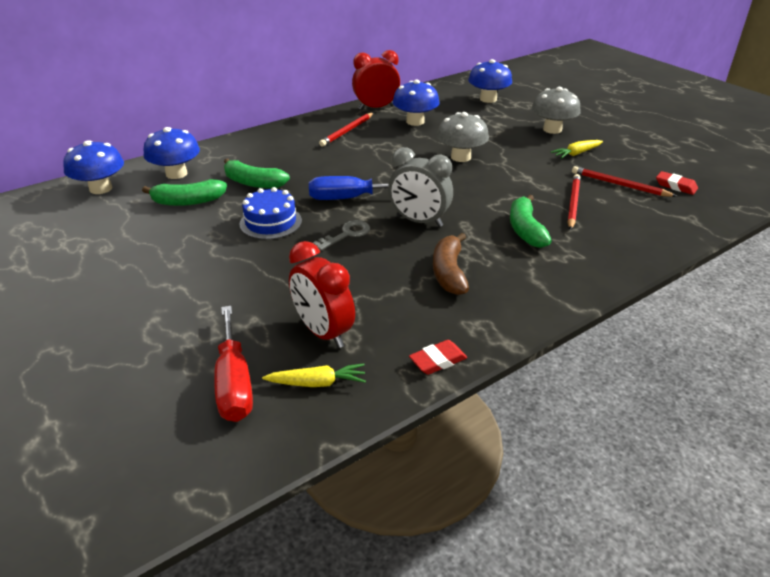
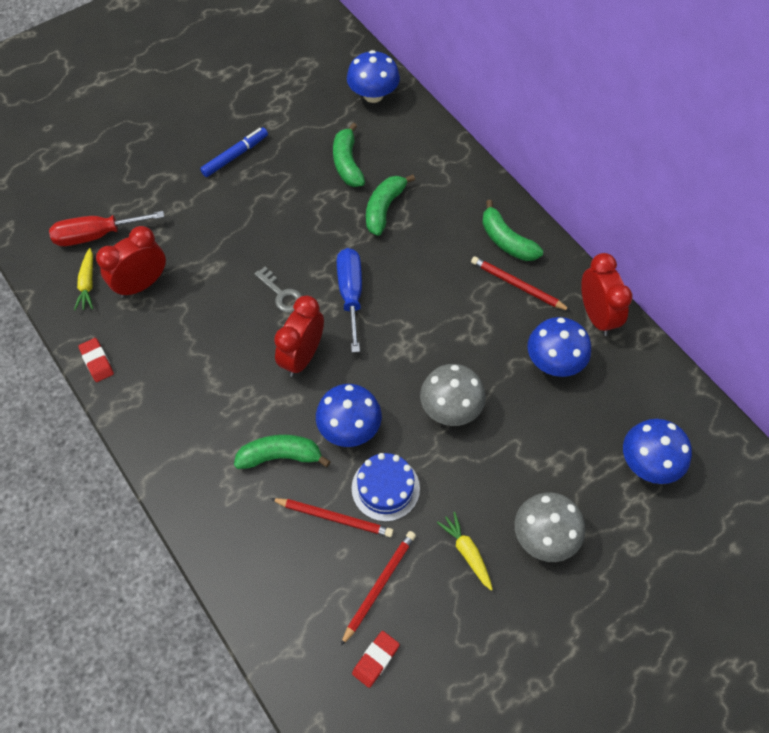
camera: 90 degrees right, 25 degrees up
(143, 271) = (235, 156): none -> blue marker
(176, 174) = (403, 144): blue mushroom -> blue mushroom (349, 427)
(270, 222) = (307, 232): blue cake -> blue cake (385, 488)
(303, 134) = (506, 241): none -> green banana
(419, 221) = (302, 356): grey clock -> red clock
(449, 272) = (211, 377): brown banana -> none

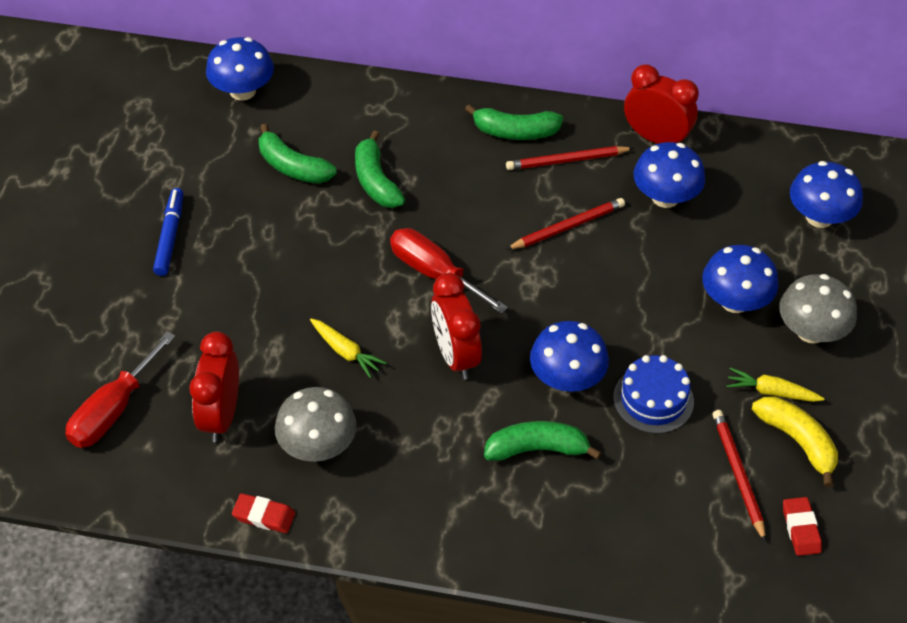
camera: 45 degrees left, 10 degrees down
(88, 284) = (162, 459): yellow carrot -> yellow carrot (345, 352)
(280, 456) = (537, 449): green banana -> green banana turned 45 degrees clockwise
(281, 294) = (371, 320): grey key -> none
(334, 517) = (640, 456): red pencil -> red pencil (567, 226)
(351, 294) = (434, 273): blue screwdriver -> red screwdriver
(444, 601) = (797, 441): none -> yellow banana
(450, 408) = (629, 296): grey mushroom -> grey mushroom (317, 446)
(516, 470) = (734, 301): none -> blue mushroom

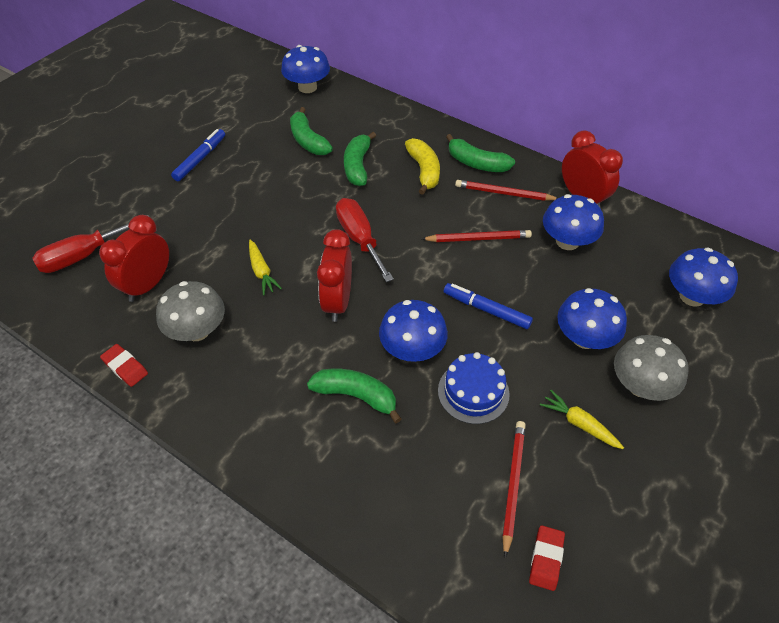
camera: 25 degrees right, 0 degrees up
(620, 306) = (486, 310): none -> blue marker
(797, 441) = (582, 476): yellow banana -> yellow banana (424, 171)

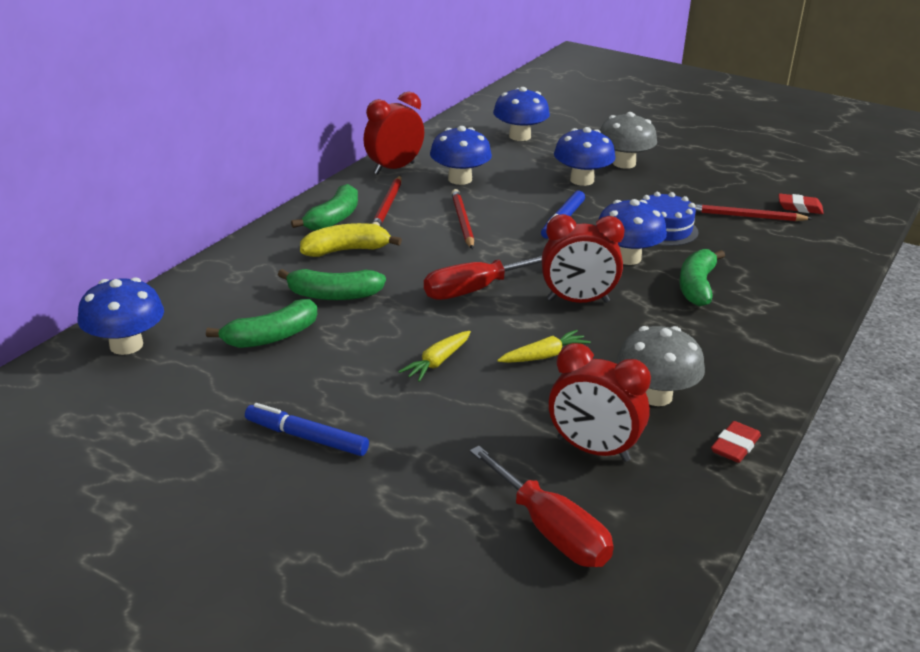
camera: 95 degrees left, 20 degrees down
(579, 424) = (674, 188): yellow carrot -> yellow carrot (437, 362)

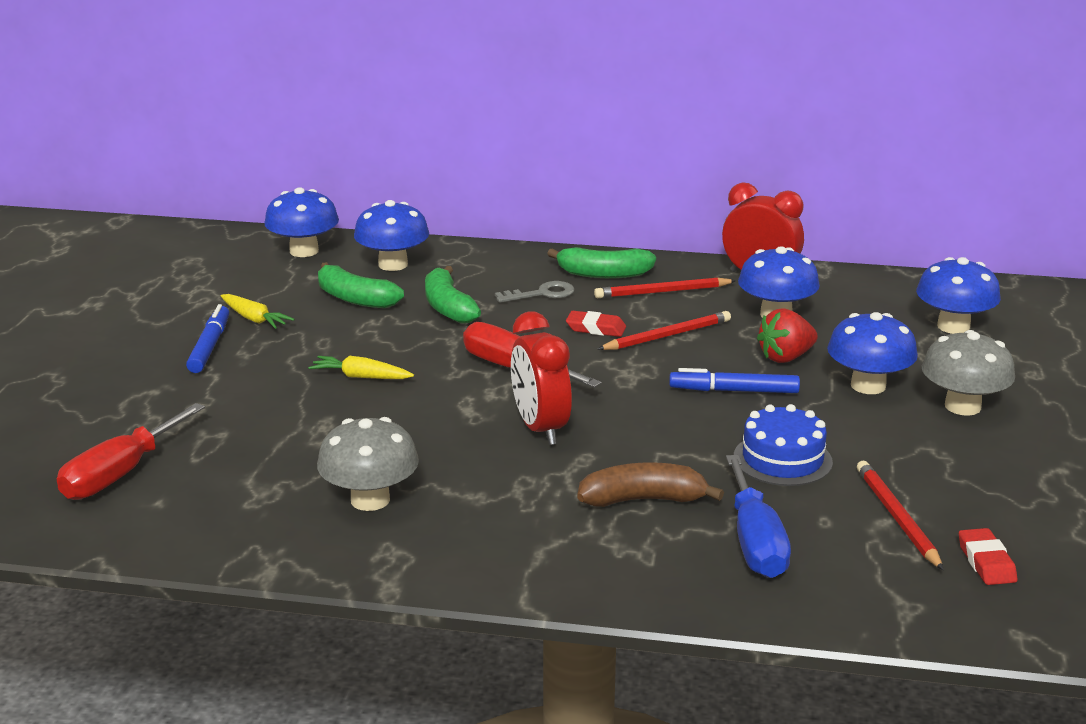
camera: 70 degrees right, 5 degrees down
(346, 250) = (542, 294): yellow banana -> grey key
(526, 193) = (786, 357): none -> red strawberry
(543, 356) = (408, 427): yellow carrot -> yellow carrot (254, 319)
(593, 450) = (252, 477): red clock -> none
(627, 258) = (675, 444): blue mushroom -> blue mushroom (393, 264)
(697, 286) = (643, 499): green banana -> brown banana
(735, 446) = (298, 558): red eraser -> red eraser (596, 328)
(761, 263) = (755, 542): none -> blue screwdriver

